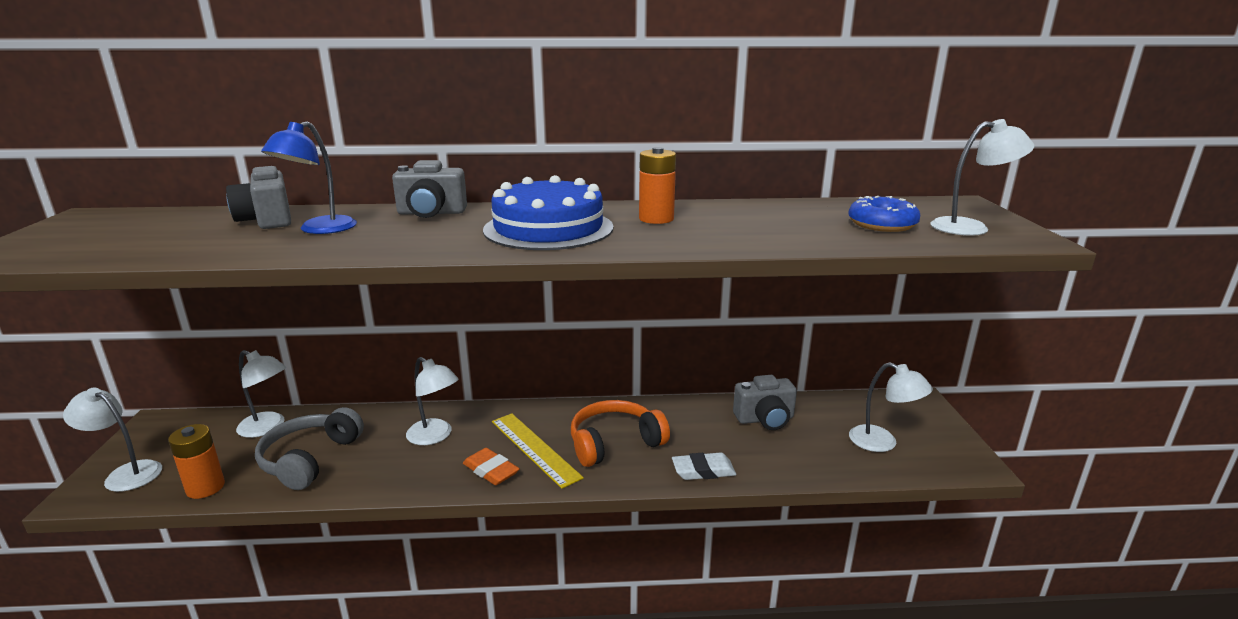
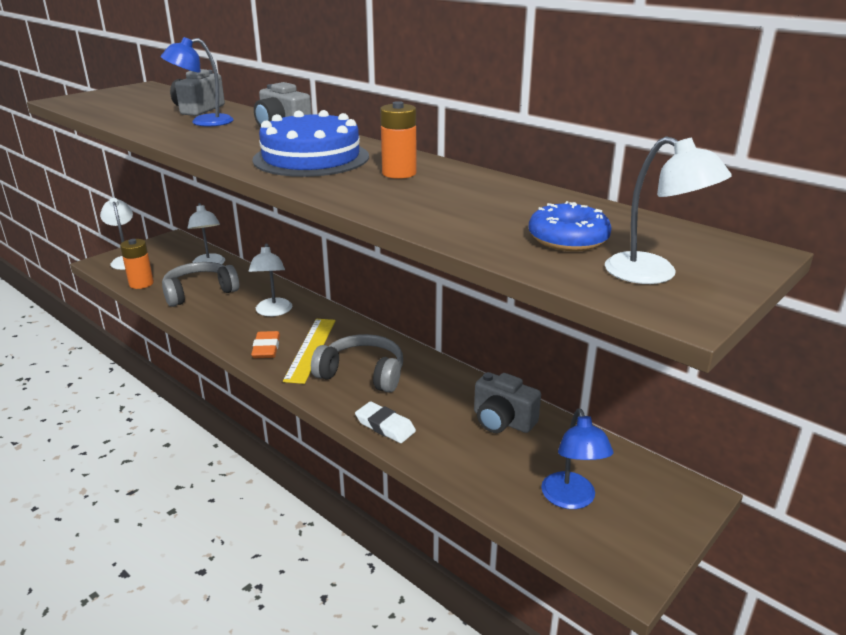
camera: 45 degrees right, 5 degrees up
(614, 443) = (362, 373): orange headphones -> grey headphones
(882, 443) = (571, 499): white lamp -> blue lamp

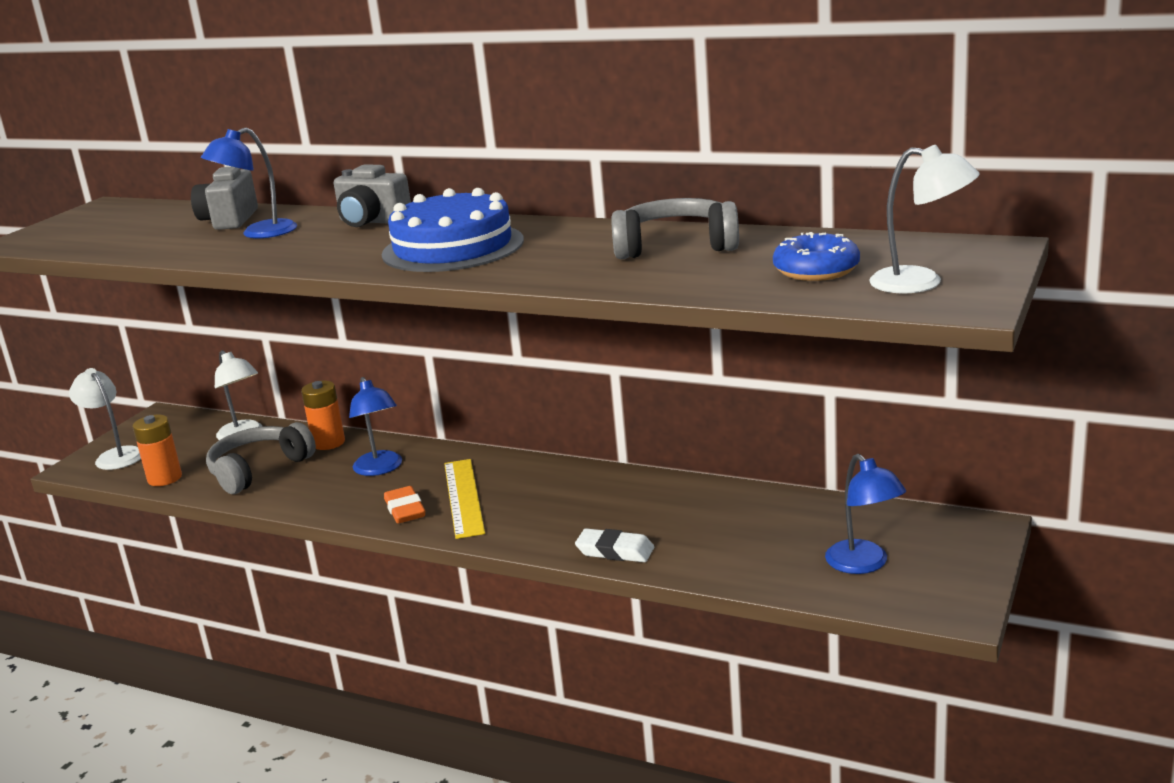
camera: 15 degrees left, 5 degrees down
(273, 312) = (380, 469): white lamp -> blue lamp
(362, 373) = (548, 507): grey headphones -> grey headphones (675, 246)
(399, 173) = (575, 244): orange battery -> orange battery (328, 443)
(502, 421) = (745, 513): grey camera -> none

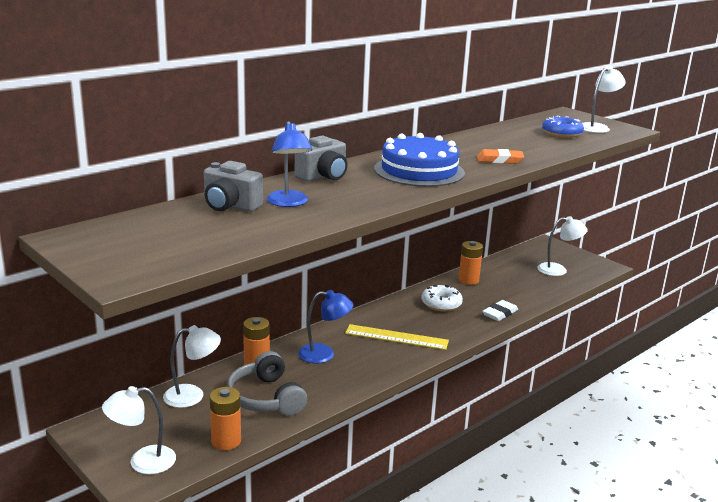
camera: 70 degrees left, 0 degrees up
(405, 510) = (392, 357): orange eraser -> orange eraser (499, 160)
(599, 500) = (441, 304): none -> white donut
(675, 246) = (492, 141): grey headphones -> none
(711, 498) = (468, 280): none -> orange battery
(864, 564) = (558, 270): blue lamp -> white lamp

